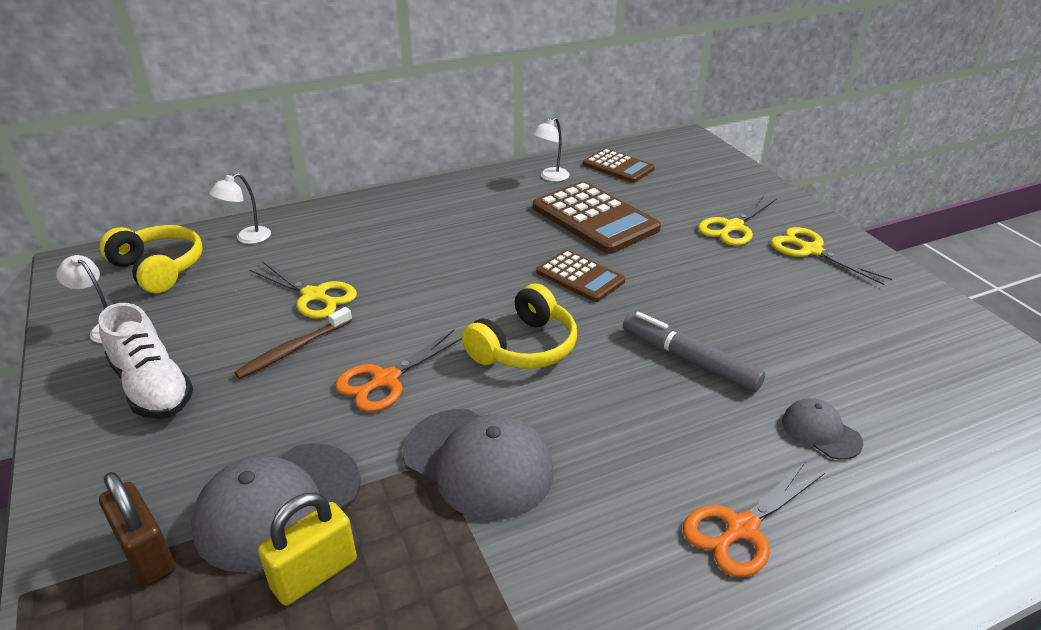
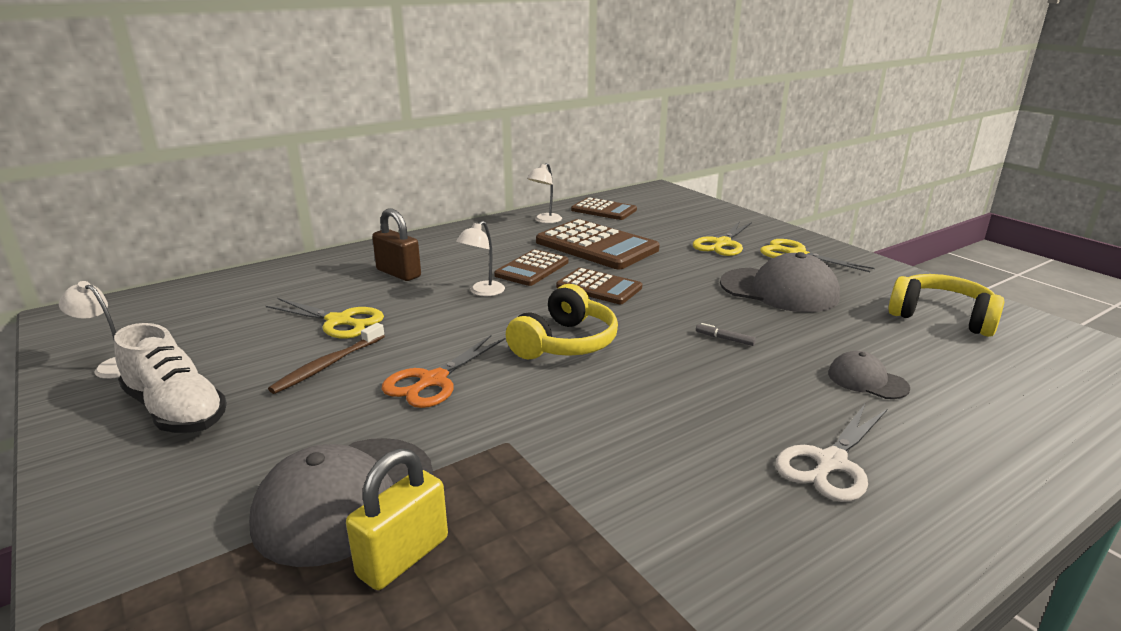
camera: 10 degrees left, 10 degrees down
(147, 554) = (198, 563): brown padlock -> brown padlock (398, 273)
(158, 269) = (164, 313): yellow headphones -> yellow headphones (941, 317)
(247, 238) = (256, 283): white lamp -> white lamp (482, 292)
(478, 463) = (551, 438): grey cap -> grey cap (779, 290)
(518, 244) = (532, 269): none -> brown calculator
(689, 360) = (724, 339): grey marker -> grey marker, size x0.41
(741, 529) = (830, 463): orange scissors -> white scissors

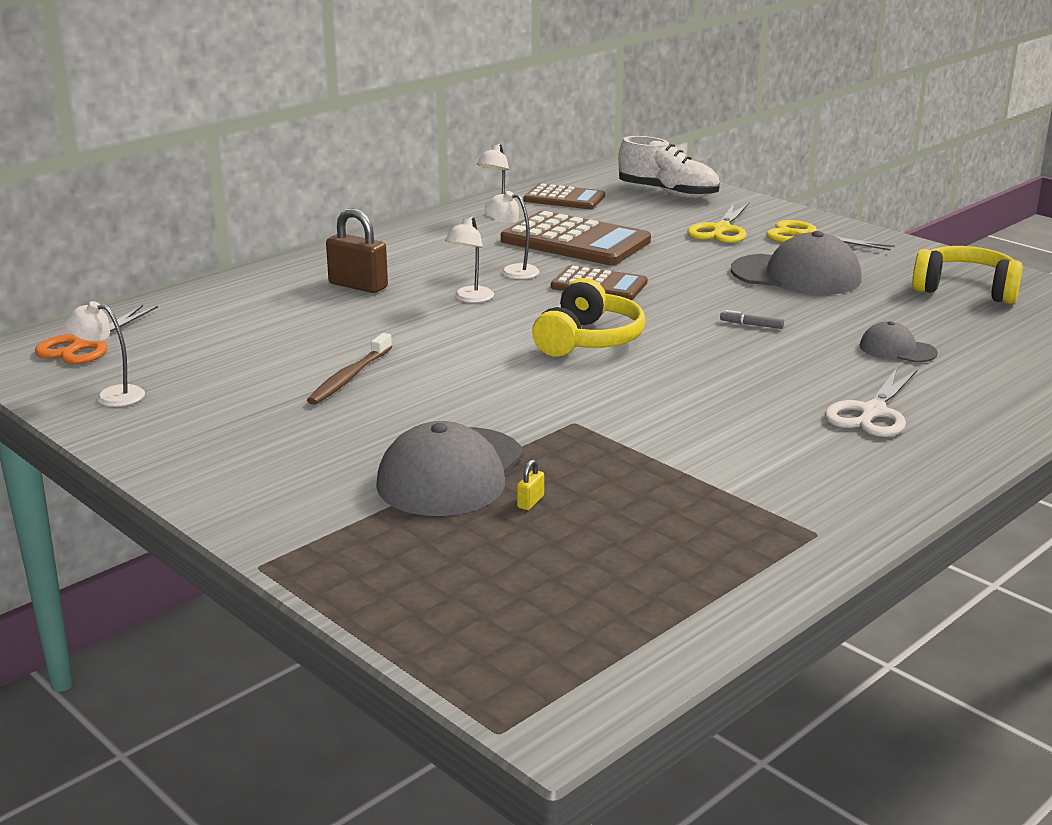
camera: 10 degrees left, 0 degrees up
(176, 410) = (224, 426): white shoe -> white shoe (668, 193)
(339, 321) = (327, 338): yellow scissors -> none
(403, 557) = (530, 502): yellow padlock -> yellow padlock, size x0.42
(433, 381) = (470, 382): orange scissors -> orange scissors (86, 344)
(532, 269) = (512, 271): brown calculator -> white lamp

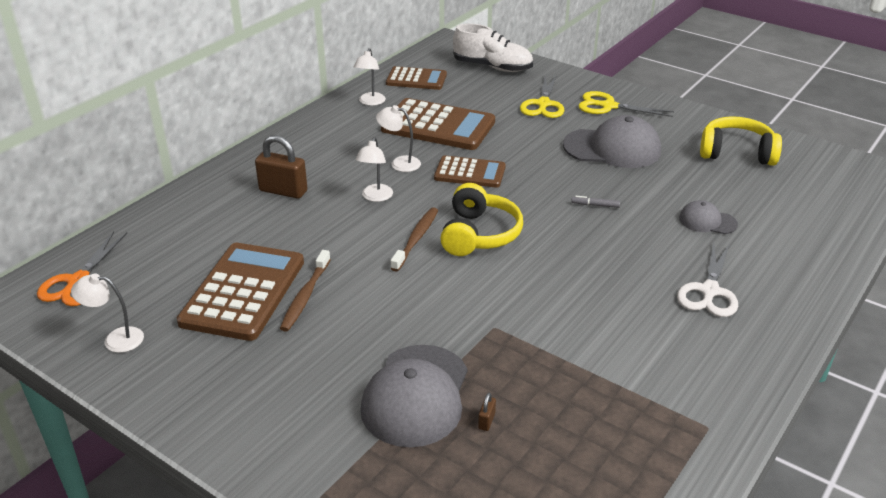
camera: 10 degrees left, 10 degrees up
(276, 368) = (243, 292): none -> brown calculator
(506, 338) = (416, 239): none -> brown toothbrush
(530, 502) = (486, 421): yellow padlock -> brown padlock

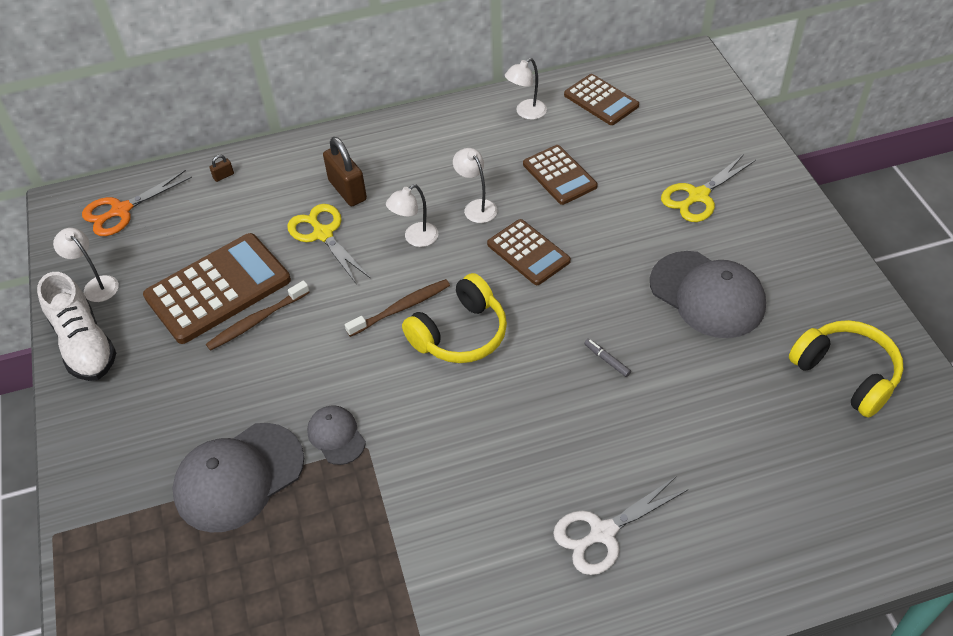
camera: 40 degrees right, 15 degrees up
(438, 126) = (559, 175): brown calculator -> brown calculator, size x0.60
(486, 421) = (264, 539): brown padlock -> brown padlock (223, 176)
(492, 67) = (698, 117): white shoe -> white shoe (85, 344)
(608, 106) = (768, 233): yellow scissors -> yellow scissors (323, 234)
(707, 221) = (701, 447): grey cap -> grey cap (336, 436)

